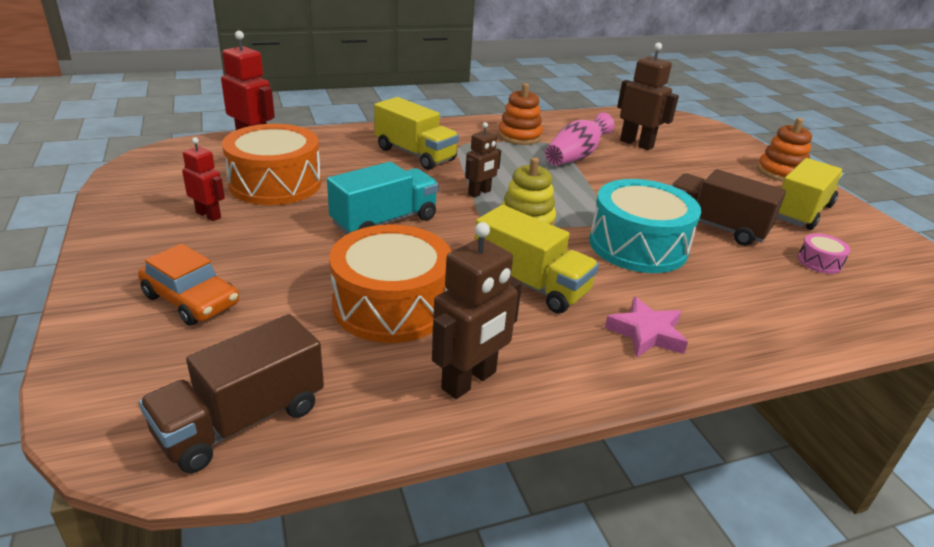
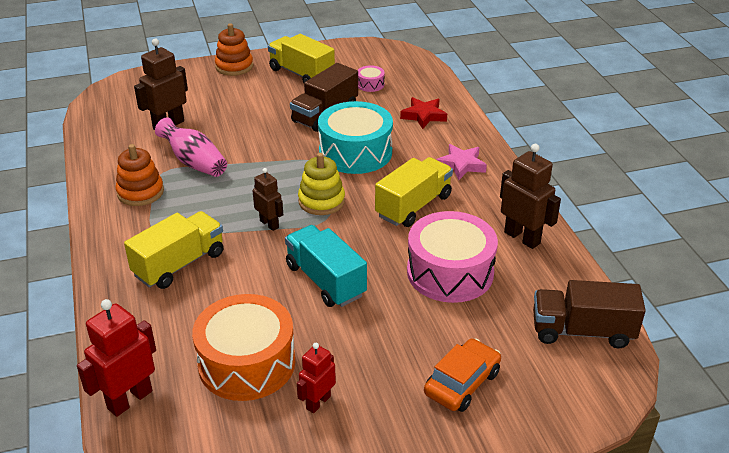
camera: 85 degrees left, 5 degrees up
(241, 421) = (582, 331): brown truck -> brown truck turned 135 degrees clockwise
(391, 305) = (450, 272): orange drum -> pink drum
(766, 305) = (423, 116): none -> red star

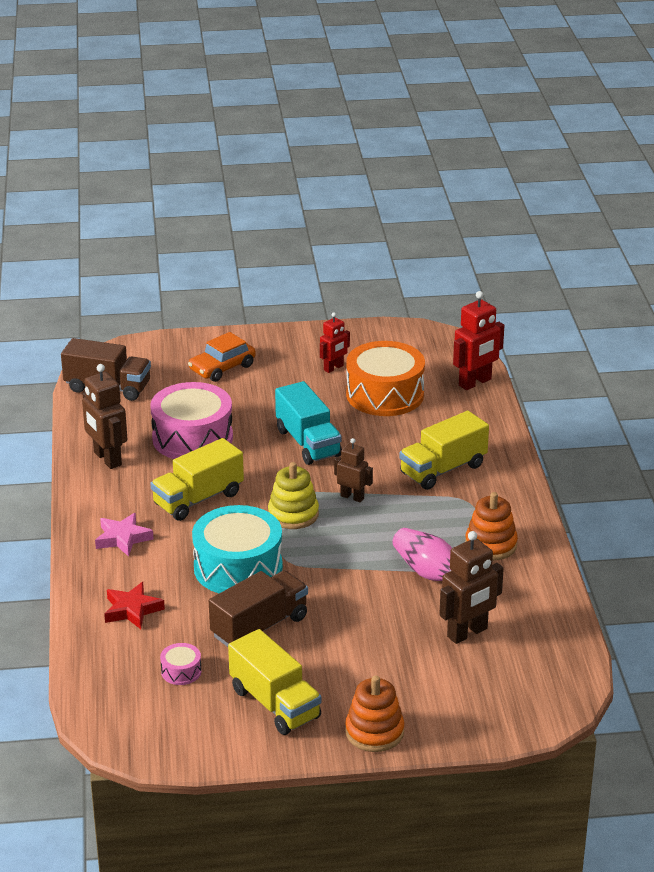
camera: 170 degrees left, 5 degrees down
(269, 224) = (352, 497): brown robot -> brown robot turned 150 degrees clockwise

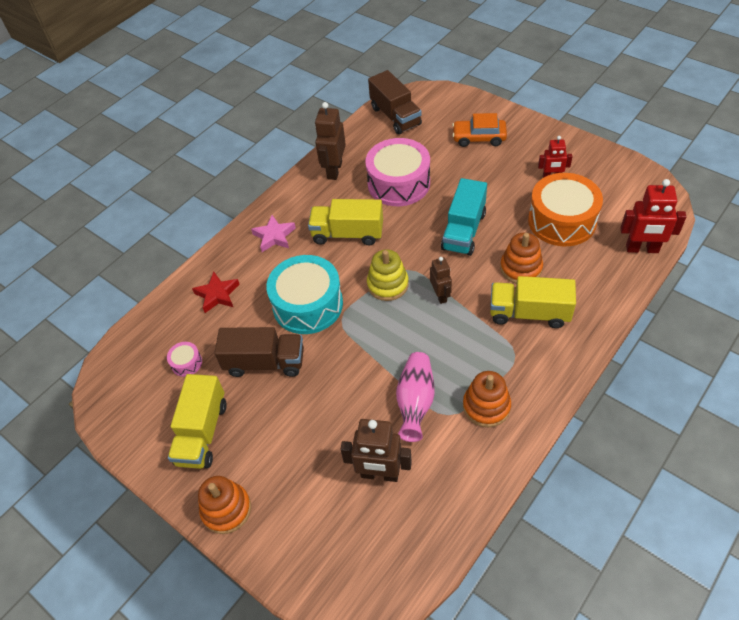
camera: 50 degrees right, 20 degrees up
(395, 444) = (521, 268): none -> orange stacking toy

